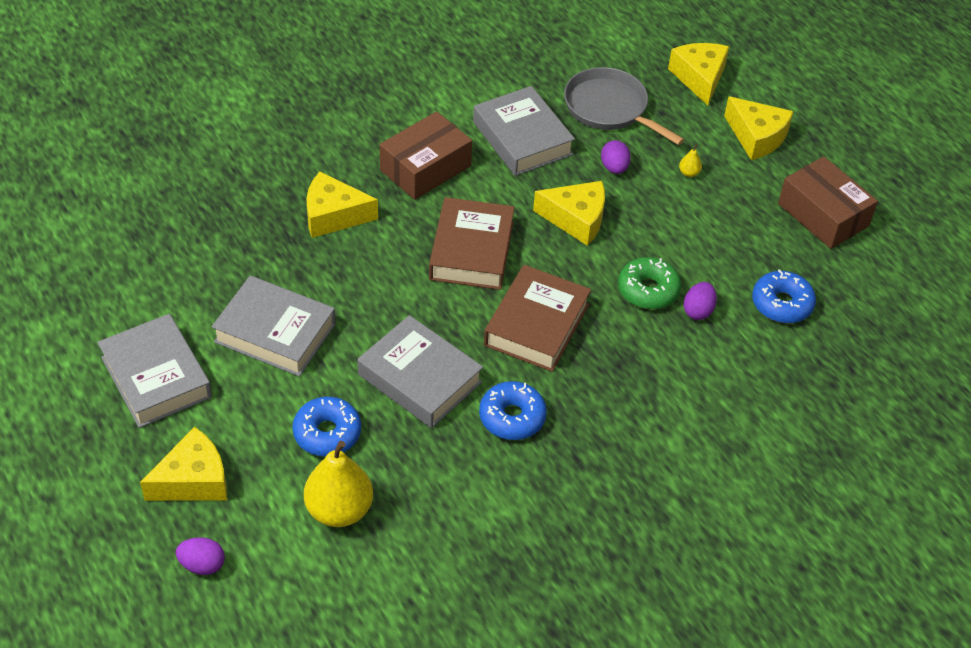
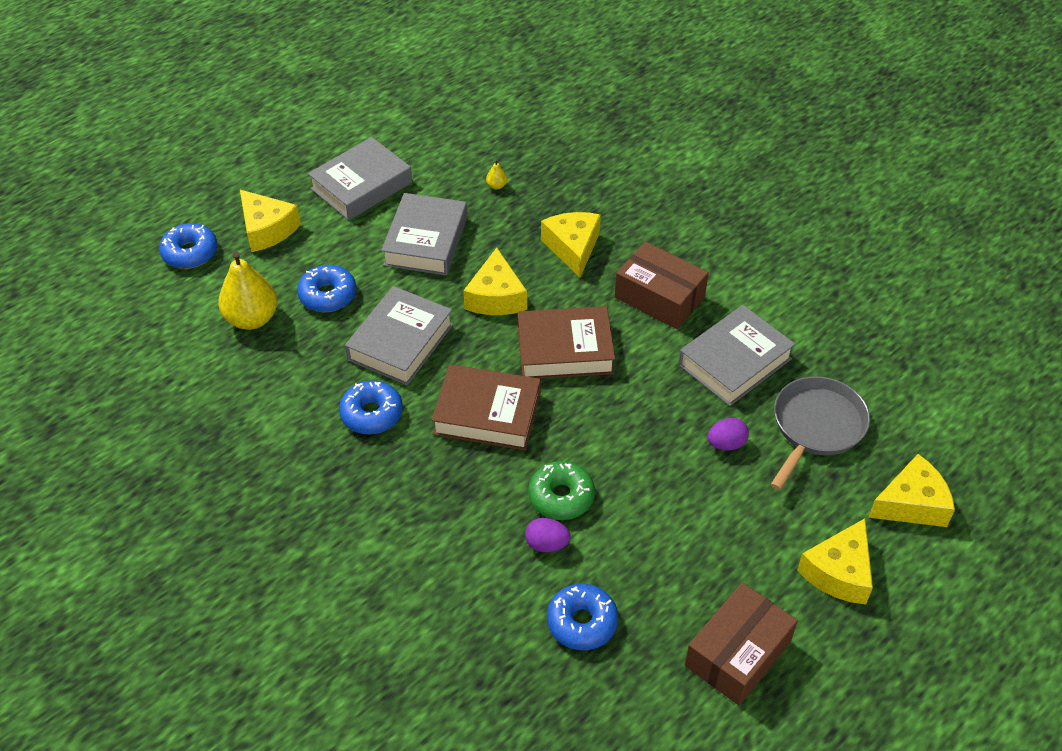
camera: 80 degrees right, 0 degrees up
(202, 565) = (190, 253): purple egg -> blue donut
(576, 219) = (638, 423): yellow cheese -> yellow cheese (496, 297)
(689, 173) = (748, 512): yellow pear -> yellow pear (496, 186)

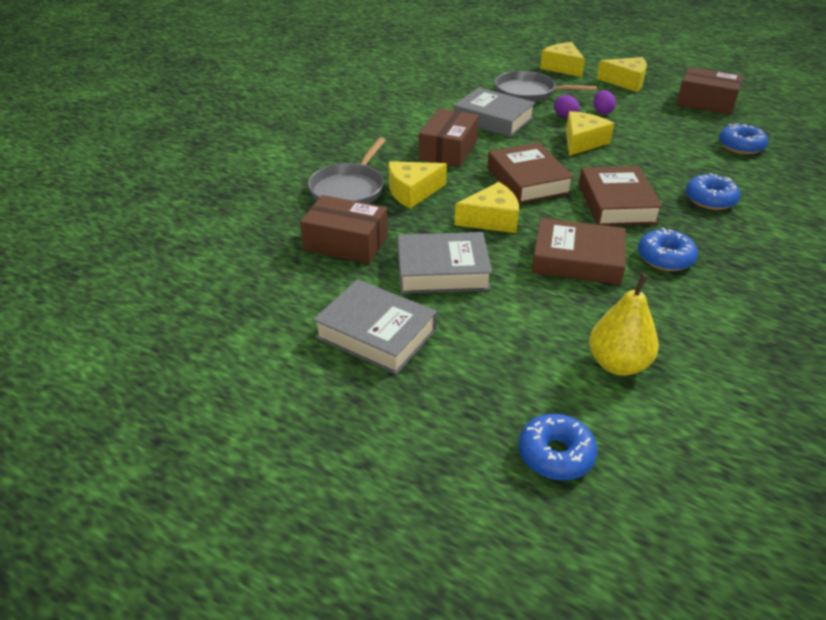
camera: 105 degrees left, 10 degrees down
(267, 229) = (481, 393): yellow cheese -> yellow cheese (582, 142)
(328, 295) = (551, 317): blue donut -> blue donut (710, 199)
(400, 342) = (577, 259): grey book -> brown book
(496, 186) = (346, 243): yellow pear -> brown box
(547, 544) = (701, 164): purple egg -> purple egg (602, 111)
(561, 497) = (659, 164): green donut -> none
(595, 201) = (349, 189): none -> grey pan

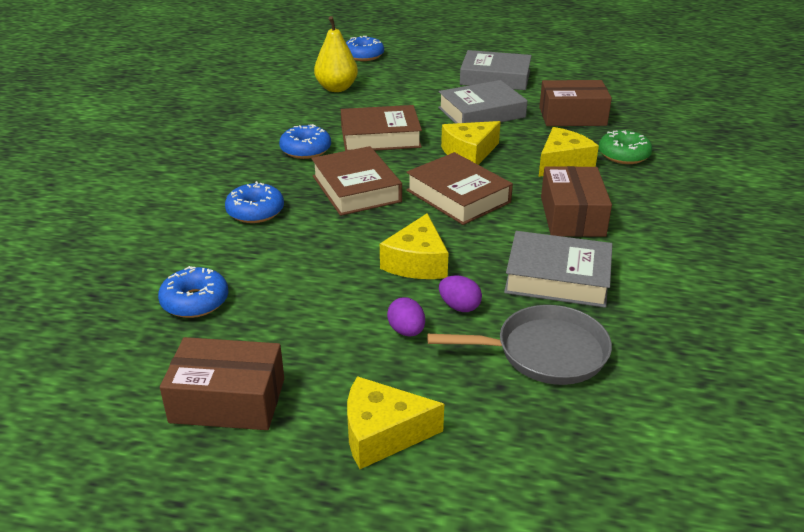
camera: 160 degrees right, 5 degrees down
(349, 189) = (623, 155): grey pan -> green donut
(562, 67) = (526, 457): yellow cheese -> none

